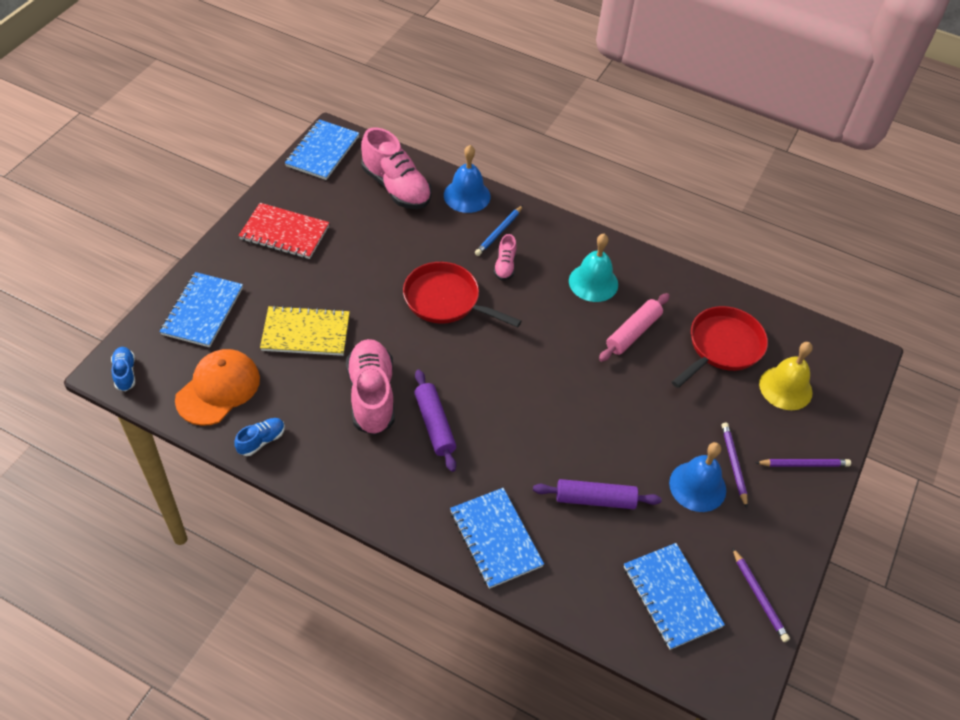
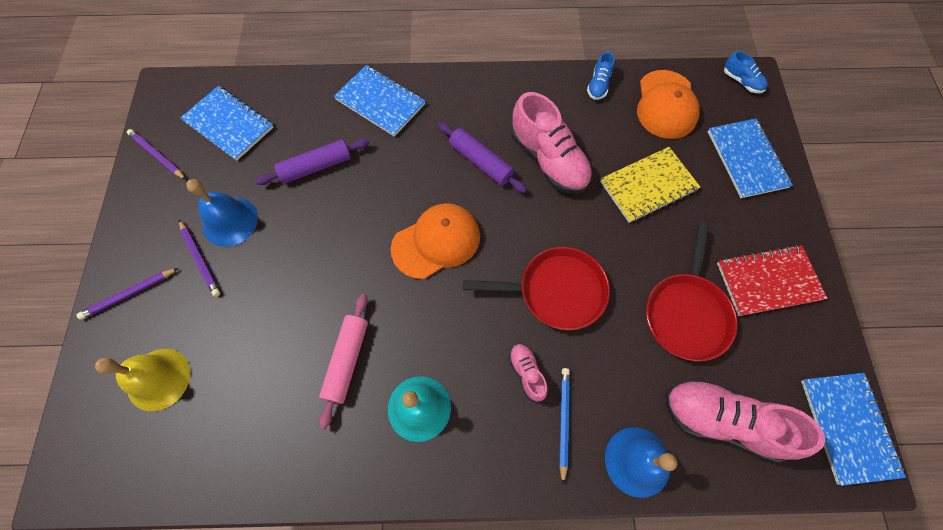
camera: 155 degrees right, 15 degrees up
(518, 378) = (436, 242): none -> orange cap
(722, 347) = (241, 397): red pan -> red pan (686, 313)

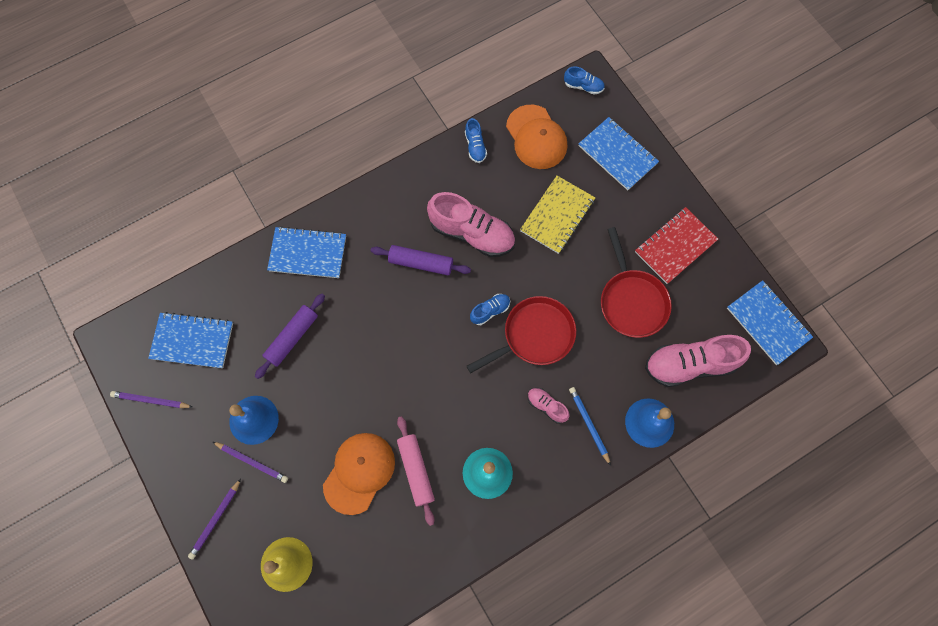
camera: 30 degrees left, 5 degrees up
(436, 242) = (426, 346): orange cap -> orange cap (359, 472)
(523, 242) = (490, 311): none -> blue shoe

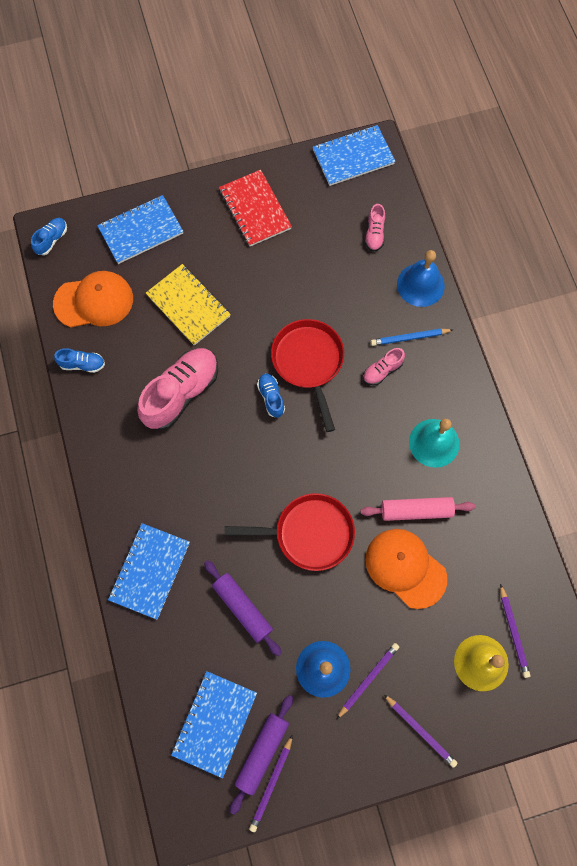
camera: 75 degrees left, 0 degrees up
(320, 590) = (513, 632): none -> purple pencil
(421, 263) = (198, 453): purple rolling pin -> purple rolling pin (262, 752)
(631, 301) = (298, 264): red pan -> red pan (308, 533)
(689, 364) = (374, 234): pink shoe -> pink shoe, size x0.48

